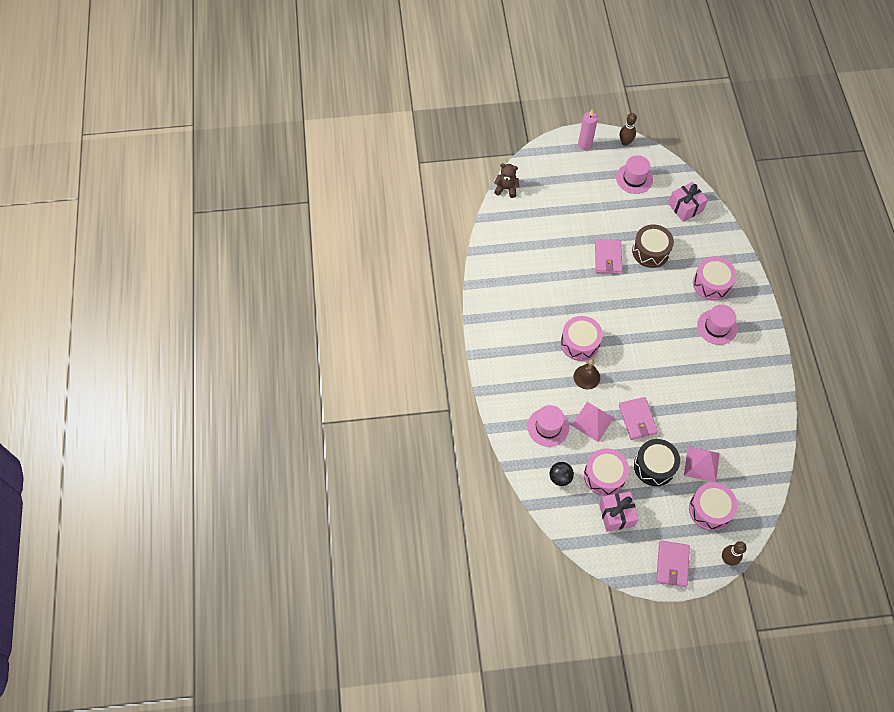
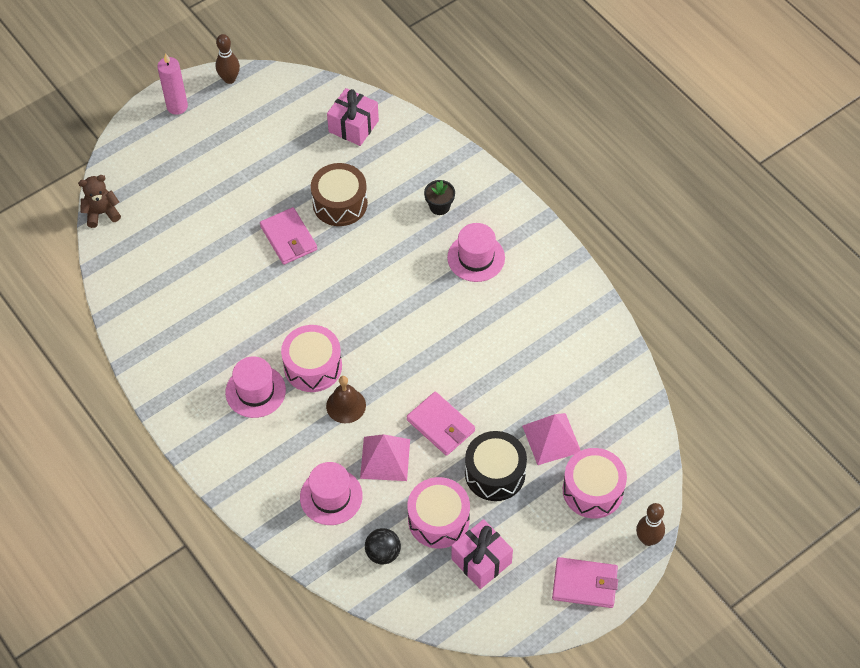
camera: 30 degrees left, 5 degrees down
(634, 178) = (267, 120): pink hat -> pink hat (255, 391)
(672, 564) = (585, 584): pink wallet -> pink wallet turned 60 degrees counterclockwise
(711, 283) = (439, 206): pink drum -> black flower pot

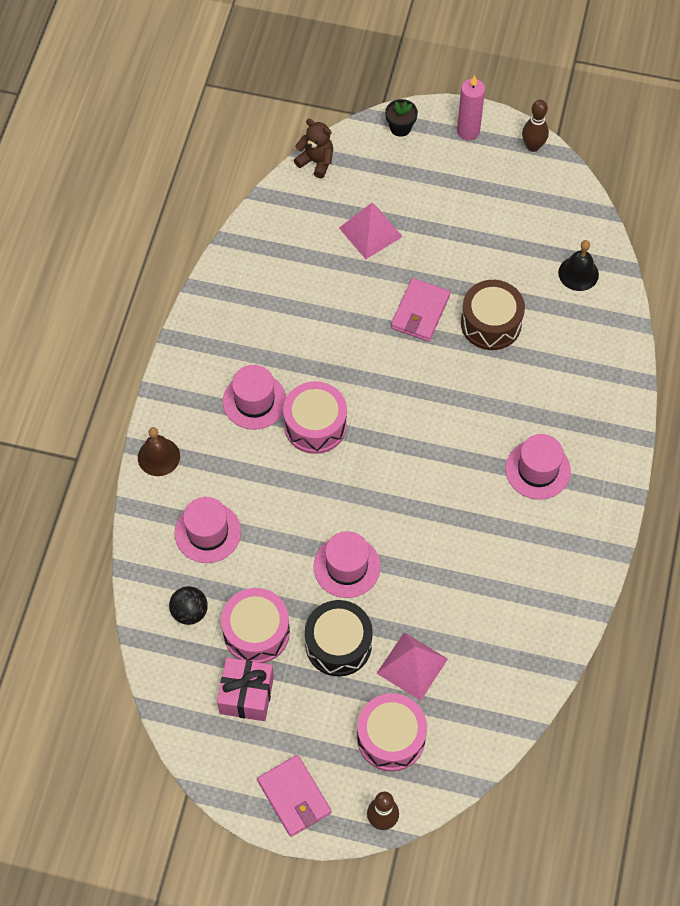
camera: 50 degrees right, 5 degrees up
(346, 405) = (301, 478): brown bell -> brown bell (158, 456)
(353, 126) = (578, 273): pink gift -> black bell
(385, 458) = (278, 547): pink pyramid -> pink pyramid (370, 232)
(439, 206) = (562, 402): black flower pot -> black flower pot (400, 127)
(441, 425) = (347, 566): pink wallet -> pink hat

